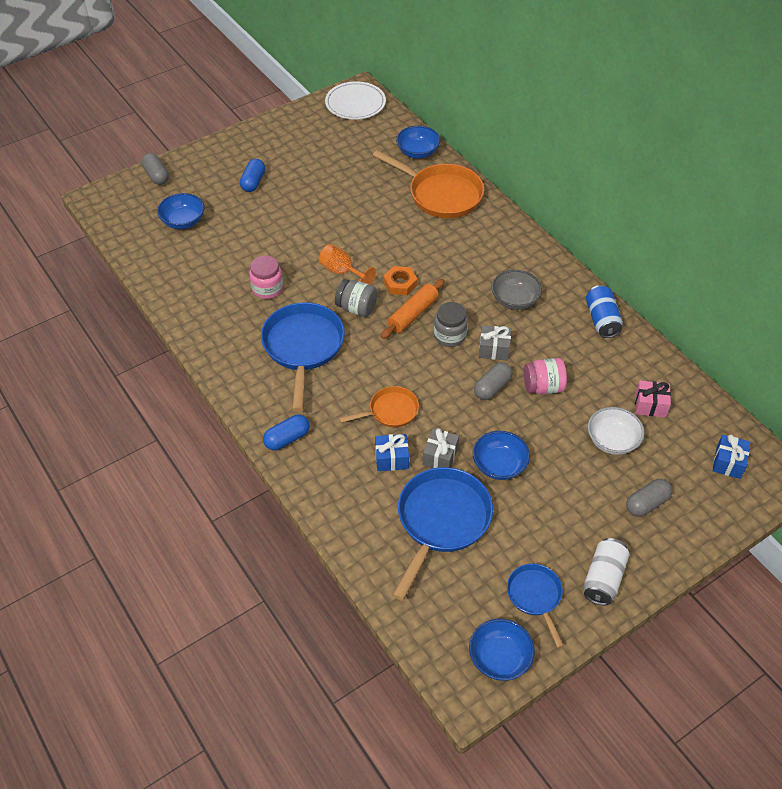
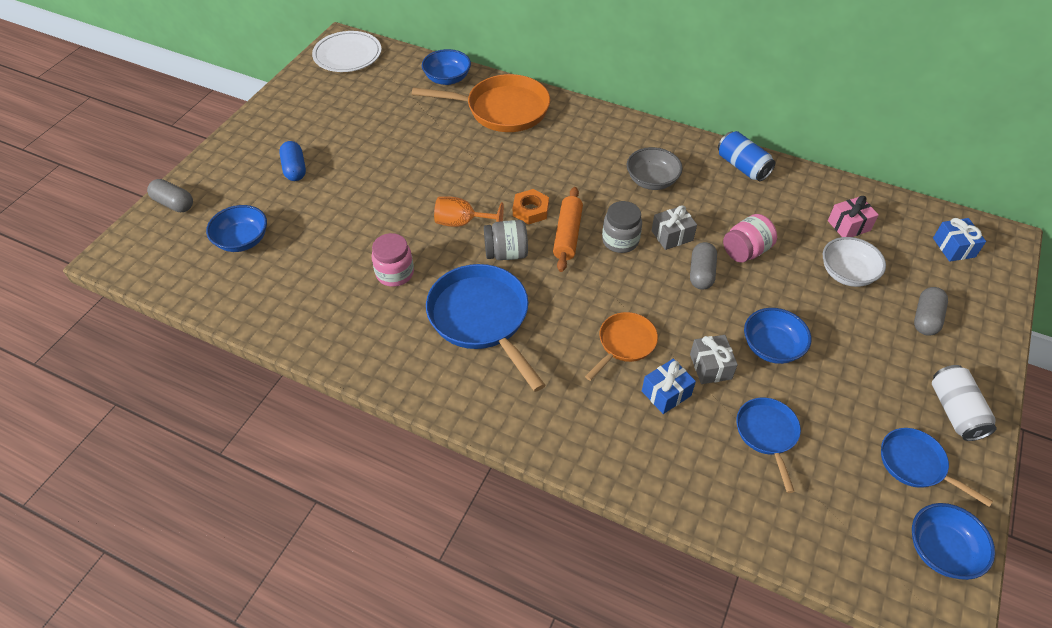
camera: 30 degrees left, 0 degrees up
(287, 439) = (541, 427): blue capsule -> none
(441, 521) = (767, 434): blue pan -> blue pan, size x0.56

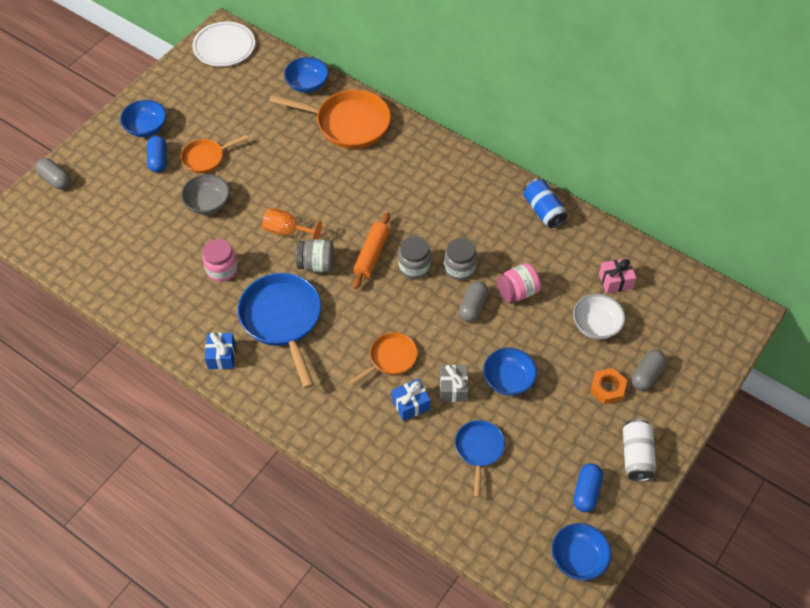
camera: 10 degrees right, 5 degrees up
(242, 240) = (105, 222): blue bowl -> blue bowl (146, 128)
(350, 160) = (206, 158): none -> orange pan
(530, 210) = (347, 227): orange nut -> orange nut (607, 388)
(652, 180) = (459, 213): grey bowl -> grey bowl (208, 203)
(672, 235) = (459, 268): grey gift -> grey jar
(915, 464) = (586, 492): blue pan -> blue capsule
(953, 247) = (699, 315): blue gift -> blue gift (221, 356)

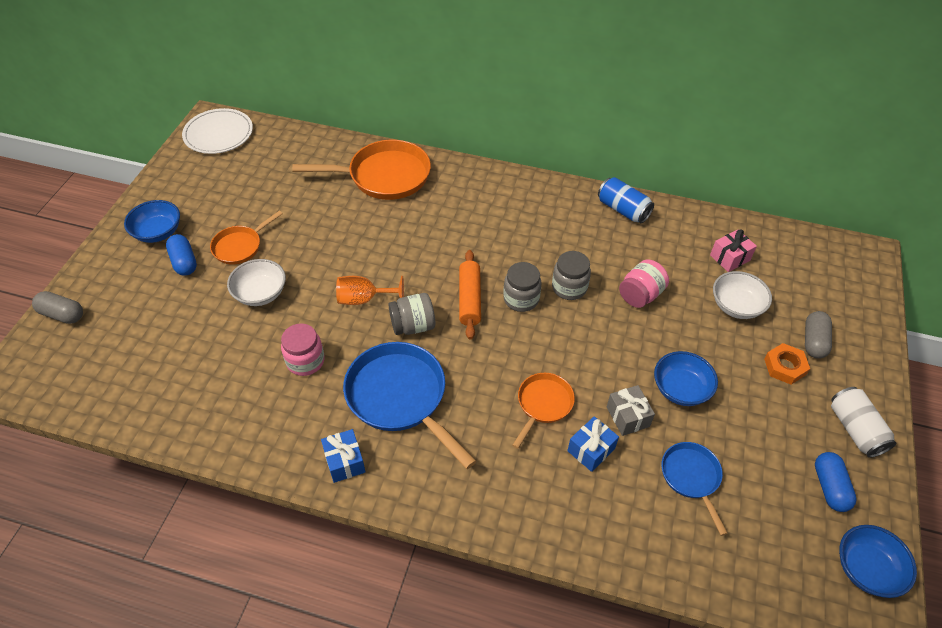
camera: 20 degrees left, 5 degrees down
(208, 203) = (260, 293): grey bowl -> white bowl
(307, 84) = (324, 149): blue bowl -> none
(472, 307) = (603, 323): grey capsule -> none

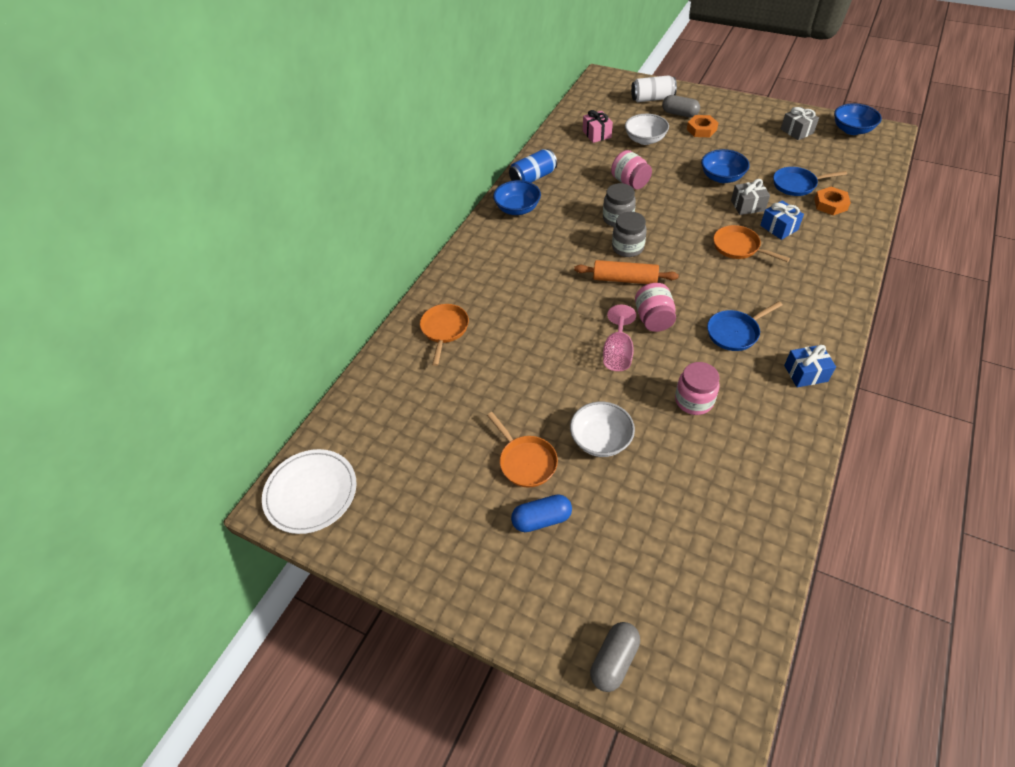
camera: 75 degrees left, 0 degrees up
(158, 232) = (484, 554): blue bowl -> blue bowl (517, 209)
(364, 299) = (617, 353): orange goblet -> pink goblet
(384, 176) = (444, 330): orange pan -> orange pan, size x0.56
(400, 397) = (735, 332): blue pan -> blue pan, size x0.56
(413, 326) = (653, 319): grey jar -> pink jar
(657, 517) = (830, 204): none -> orange nut
(829, 487) = (797, 131): blue capsule -> grey gift
(855, 429) = (752, 113): white can -> white can (652, 99)

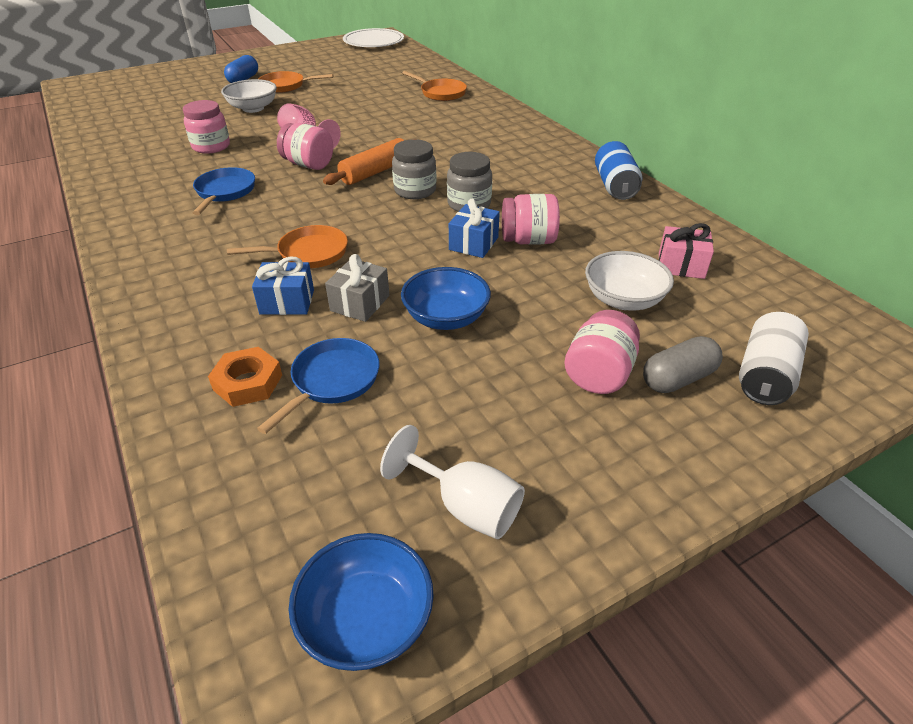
camera: 120 degrees right, 10 degrees down
(517, 209) = (563, 160): blue bowl -> none
(614, 660) = (147, 73): grey capsule -> none
(701, 129) = (598, 374): orange nut -> pink jar
(797, 131) = (465, 506): grey gift -> white goblet
(805, 373) = (128, 201): blue gift -> blue gift (473, 243)

